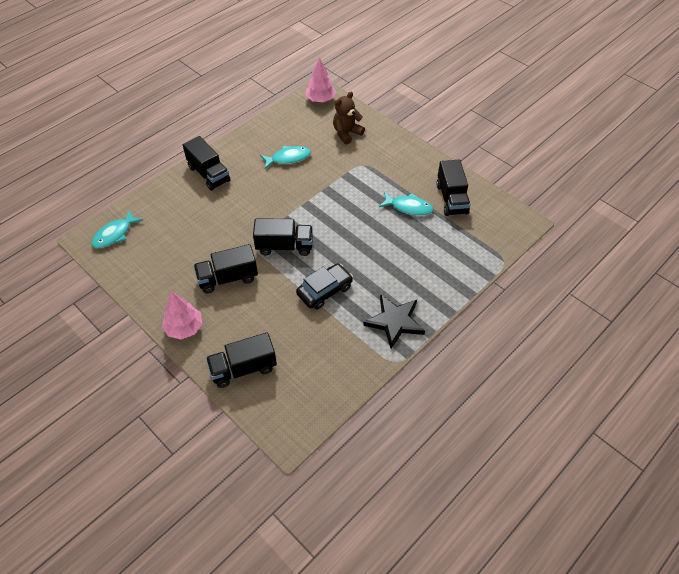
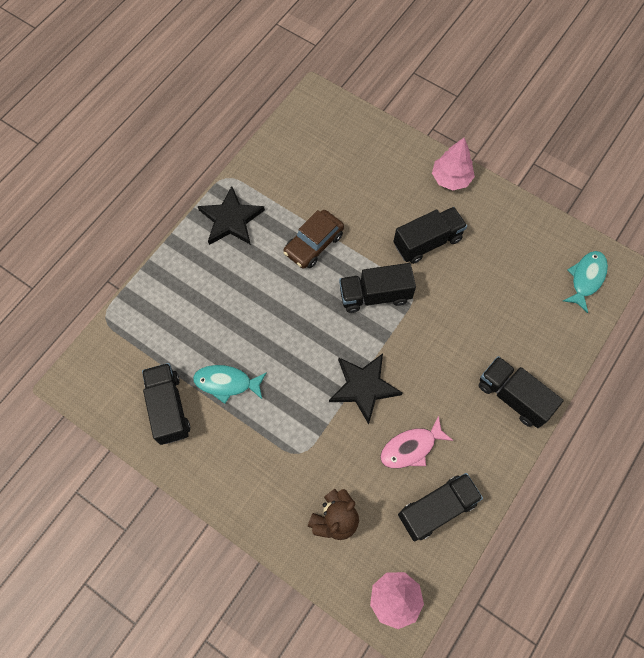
camera: 170 degrees right, 15 degrees up
(243, 368) = (376, 148): black truck -> black truck (437, 509)
(288, 158) = (411, 447): turquoise fish -> pink fish
(310, 192) = (364, 387): none -> black star
(324, 291) = (313, 244): black car -> brown car

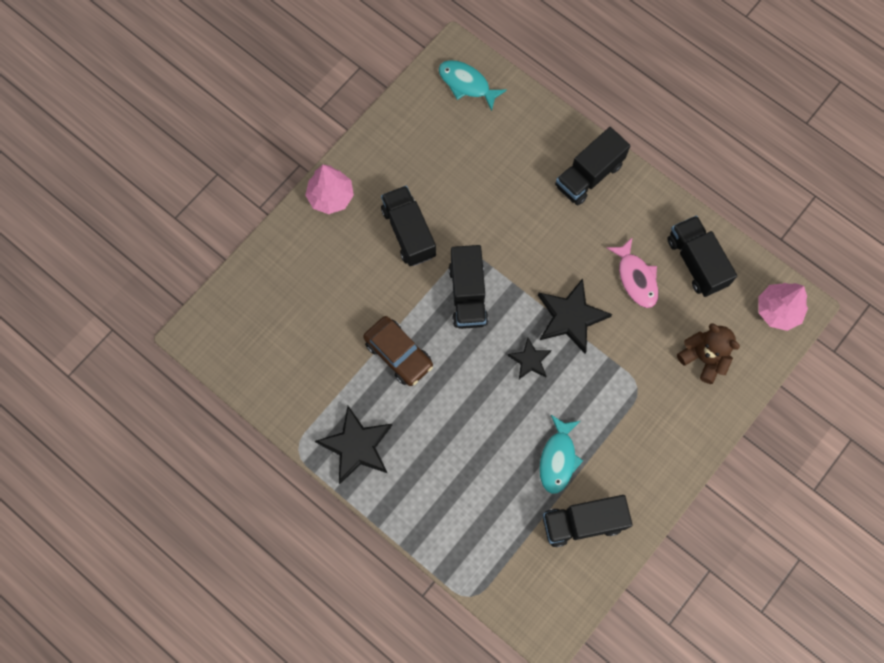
camera: 85 degrees left, 5 degrees up
(318, 353) = (530, 360): none -> black star

